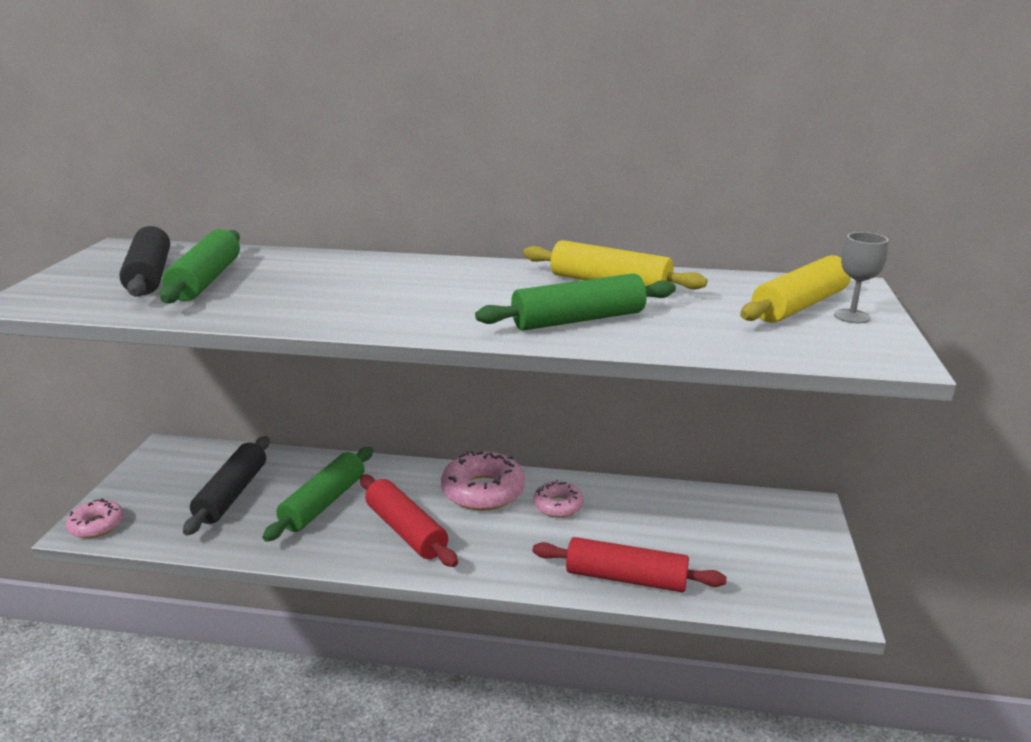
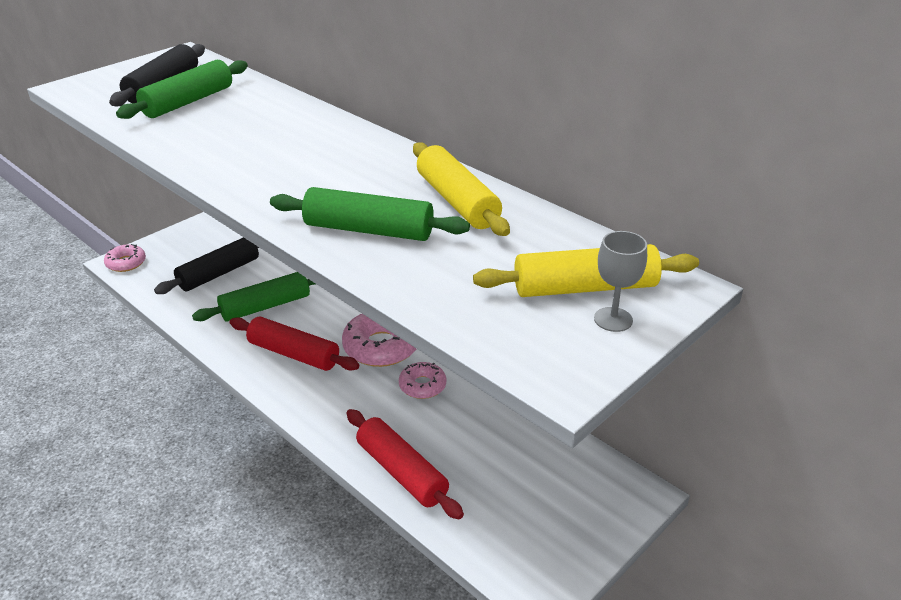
camera: 35 degrees right, 10 degrees up
(406, 530) = (294, 354): red rolling pin -> red rolling pin turned 60 degrees counterclockwise

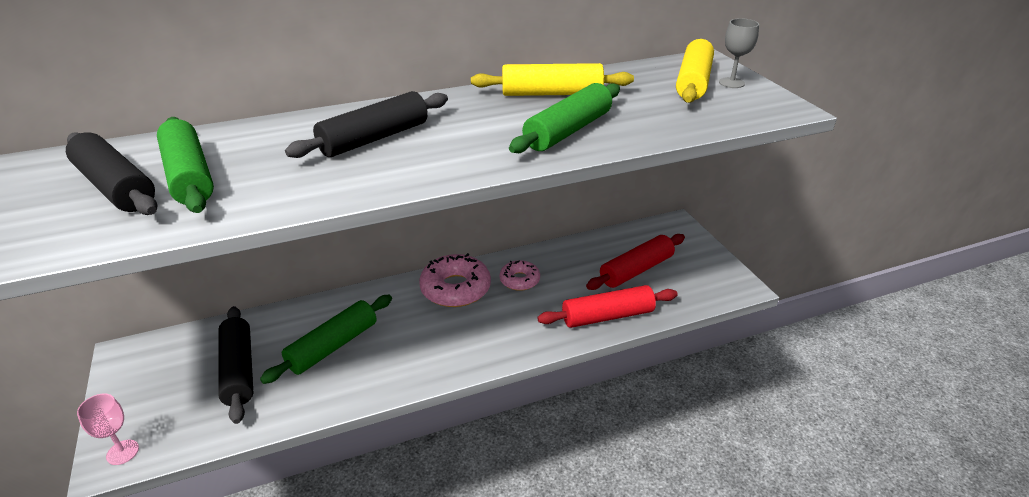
camera: 65 degrees left, 0 degrees up
(126, 263) = (122, 452): pink donut -> pink goblet
(265, 306) = (333, 346): green rolling pin -> green rolling pin turned 45 degrees clockwise
(288, 144) = (374, 138): none -> black rolling pin
(294, 354) = (423, 342): red rolling pin -> red rolling pin (636, 270)

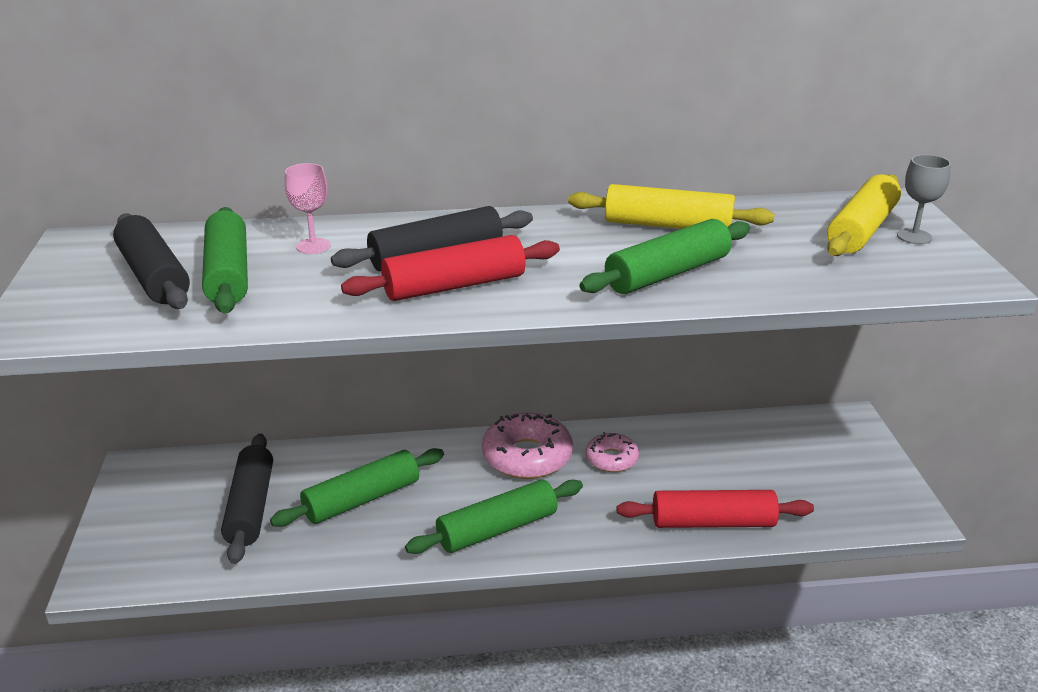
camera: 15 degrees right, 5 degrees down
(122, 452) = (110, 572): pink goblet -> pink goblet (313, 246)
(449, 351) = (497, 529): none -> green rolling pin
(636, 270) = (772, 471): red rolling pin -> red rolling pin (454, 286)

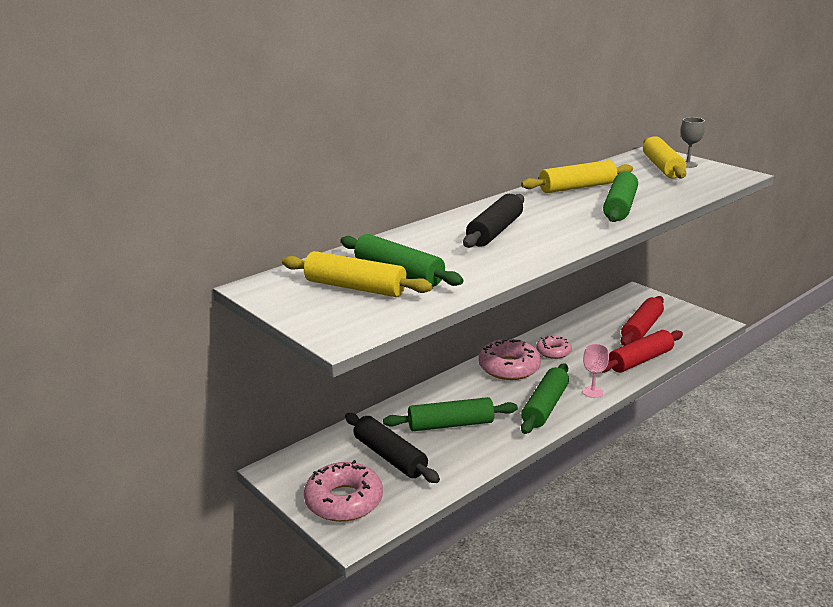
camera: 35 degrees left, 5 degrees down
(142, 535) = (344, 501): none -> pink donut
(154, 276) = (355, 287): black rolling pin -> yellow rolling pin
(313, 246) = (416, 246): pink goblet -> pink goblet (592, 392)
(362, 499) = (450, 424): green rolling pin -> green rolling pin turned 60 degrees clockwise
(454, 286) = (534, 241): red rolling pin -> red rolling pin (641, 329)

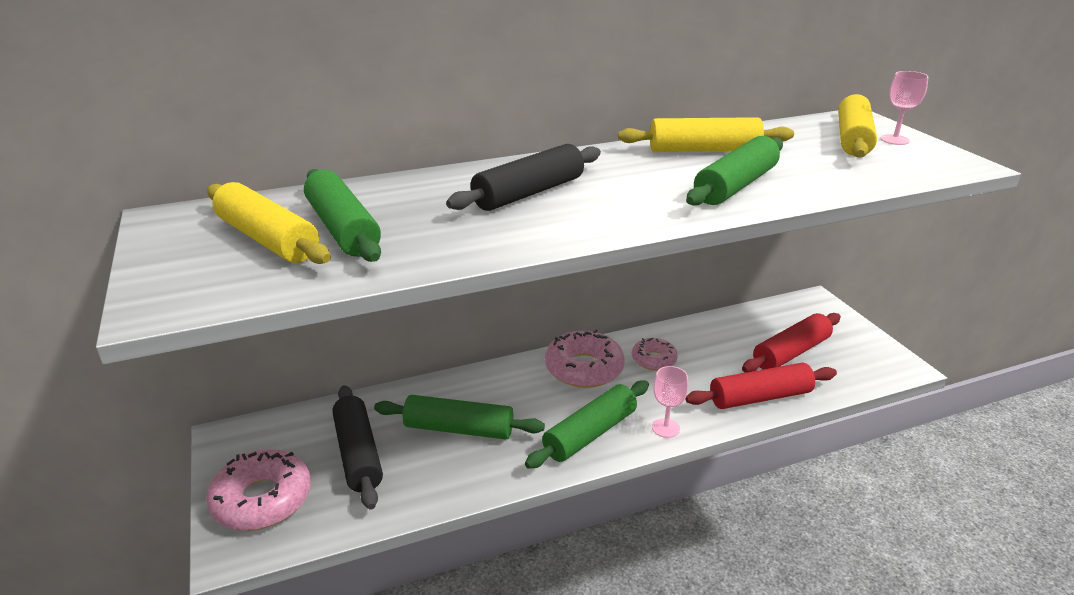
camera: 20 degrees right, 5 degrees up
(687, 164) = (894, 140): grey goblet -> pink goblet

